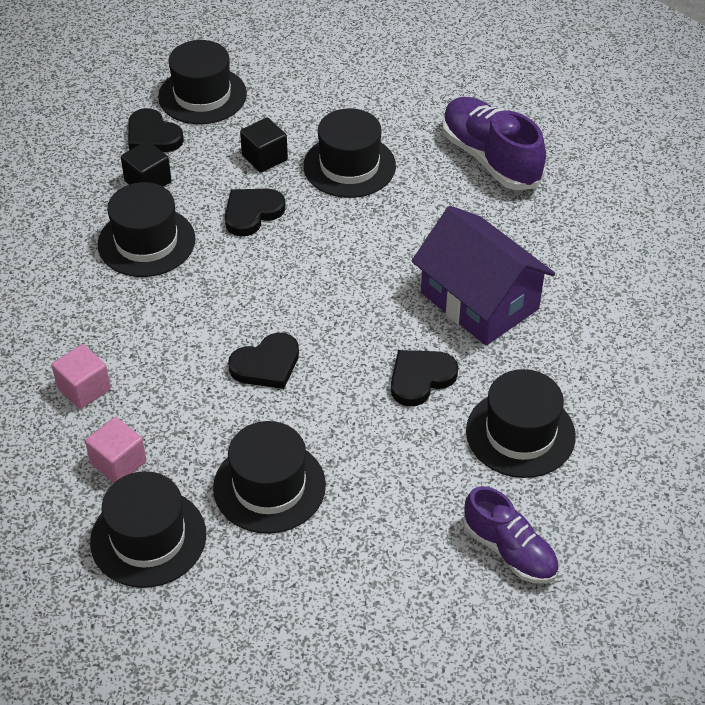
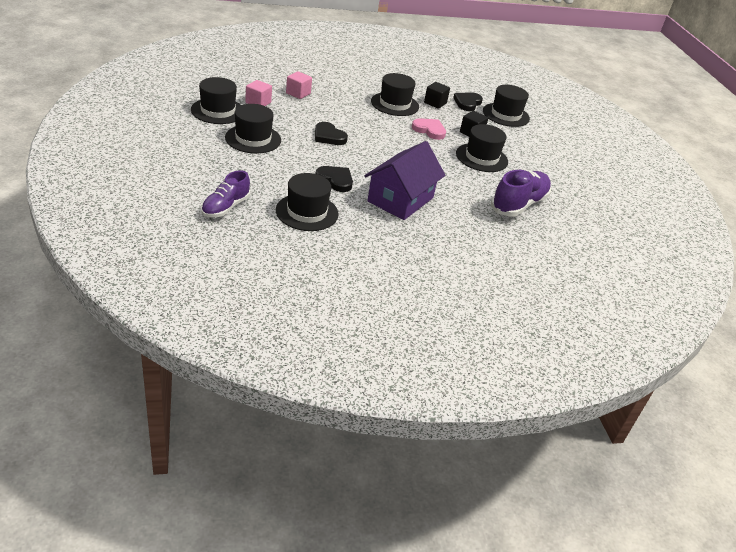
camera: 70 degrees right, 10 degrees down
(252, 213) = (429, 130): black heart -> pink heart

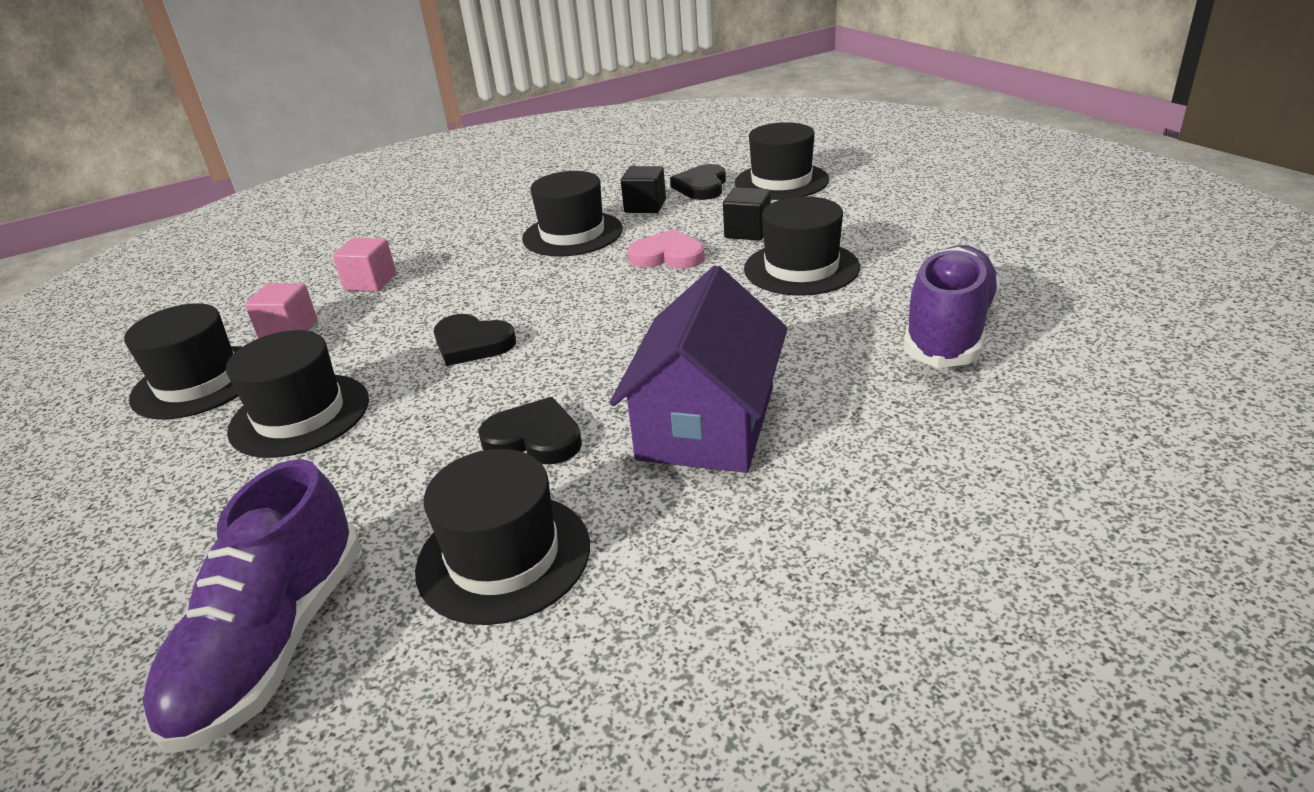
camera: 10 degrees left, 5 degrees down
(225, 207) = (274, 643): purple shoe -> purple shoe, size x1.51

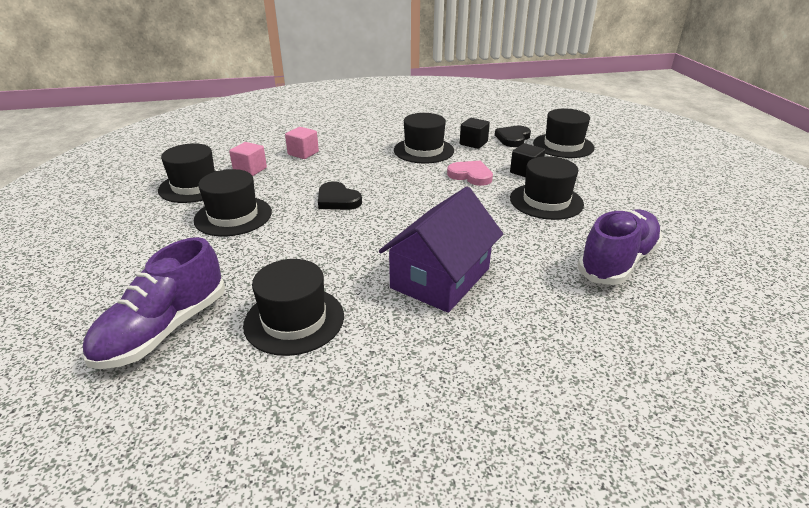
camera: 15 degrees right, 0 degrees up
(534, 438) = (343, 260): black heart -> none

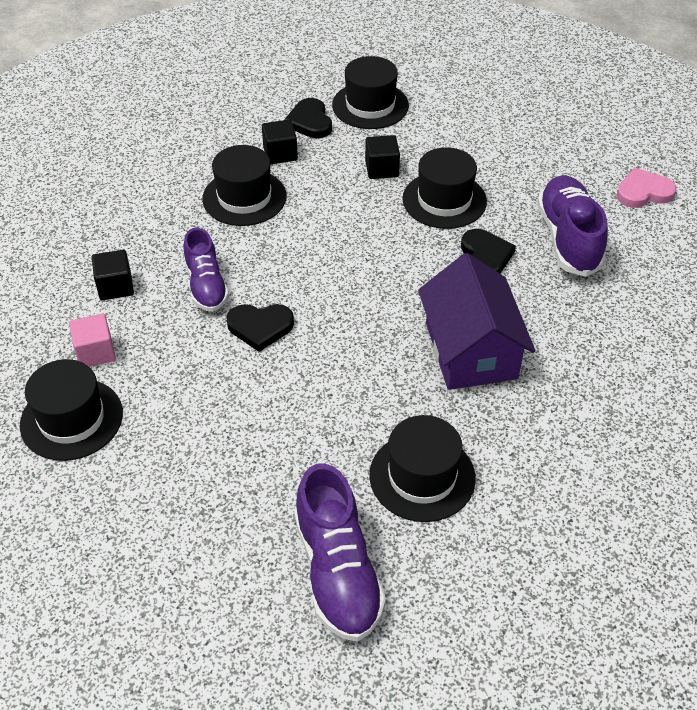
camera: 45 degrees left, 15 degrees up
(233, 216) = (188, 423): black hat -> none
(303, 153) = (115, 287): pink cube -> black cube
(343, 172) = (206, 285): none -> purple shoe
(470, 175) = (339, 207): pink heart -> pink heart (643, 192)
(532, 239) = (485, 256): none -> black heart

